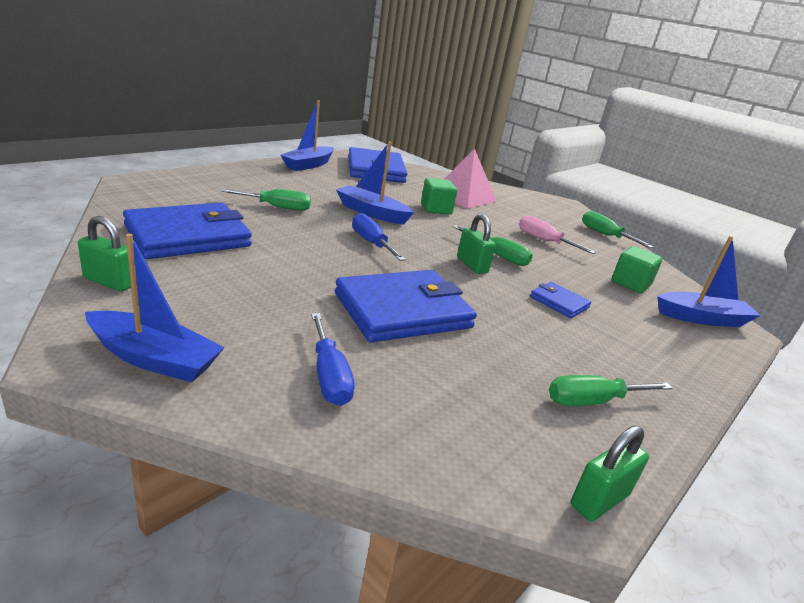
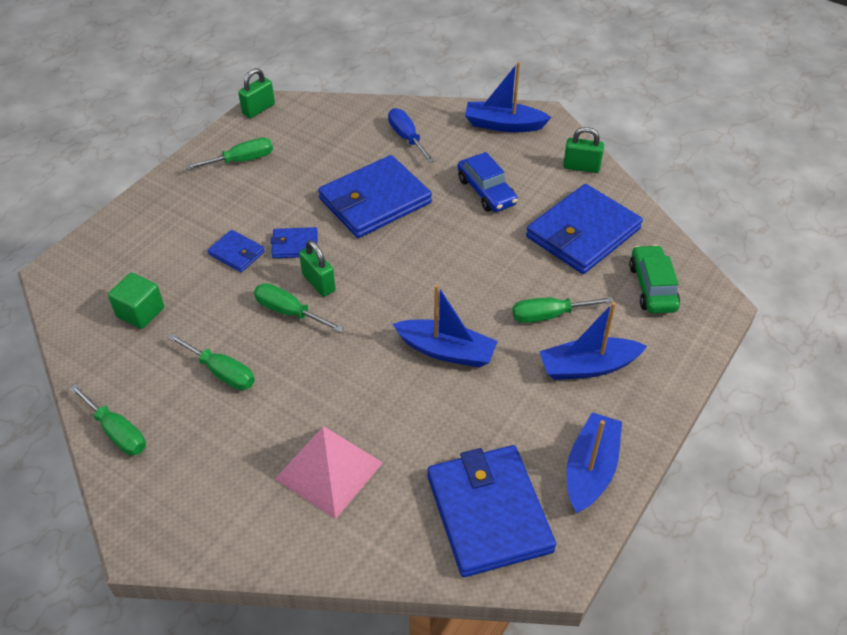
camera: 175 degrees right, 20 degrees up
(171, 198) = (652, 287): none -> green car
(260, 288) = (486, 191): none -> blue car
(371, 243) = (426, 284): blue screwdriver -> none
(436, 209) = (368, 401): green cube -> none
(498, 295) = (295, 245): none -> blue wallet
(544, 241) = (222, 372): pink screwdriver -> green screwdriver
(702, 318) = (89, 276): blue boat -> blue boat (588, 367)

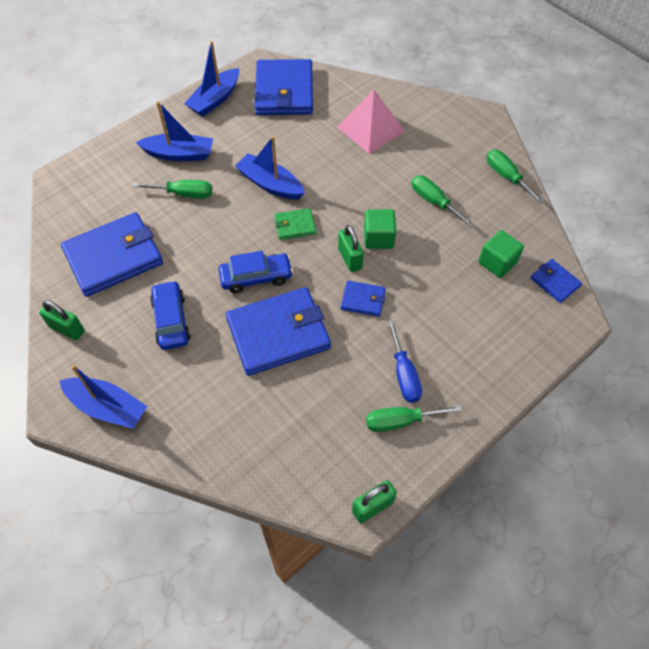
camera: 165 degrees left, 10 degrees up
(236, 253) = (415, 303): blue wallet -> blue wallet (554, 282)
(289, 312) = (378, 238): green screwdriver -> green cube
(395, 305) = (295, 226): none -> green wallet
(407, 138) = (217, 413): blue screwdriver -> blue screwdriver (404, 374)
(418, 244) = (256, 277): none -> blue car
(652, 287) = (94, 199): green car -> none

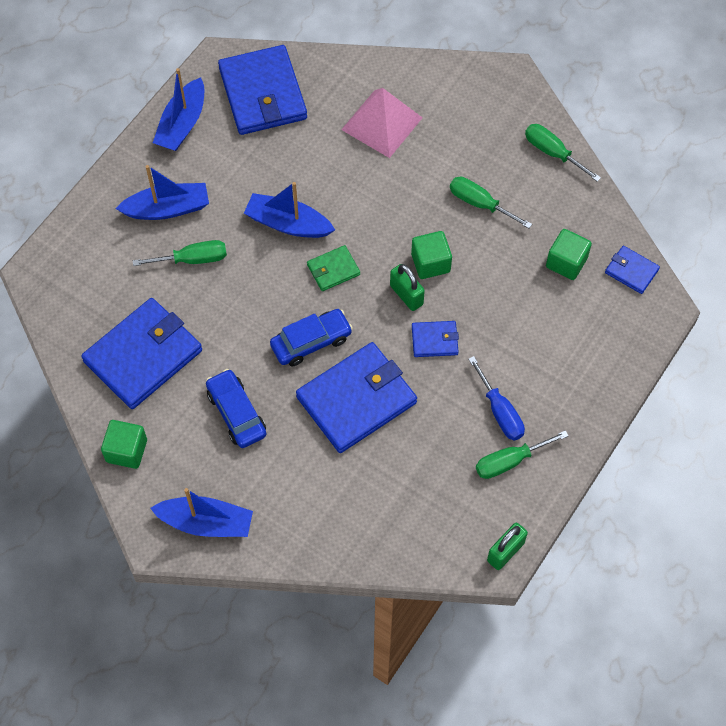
camera: 15 degrees left, 5 degrees up
(67, 329) = (126, 451): green padlock -> green cube

